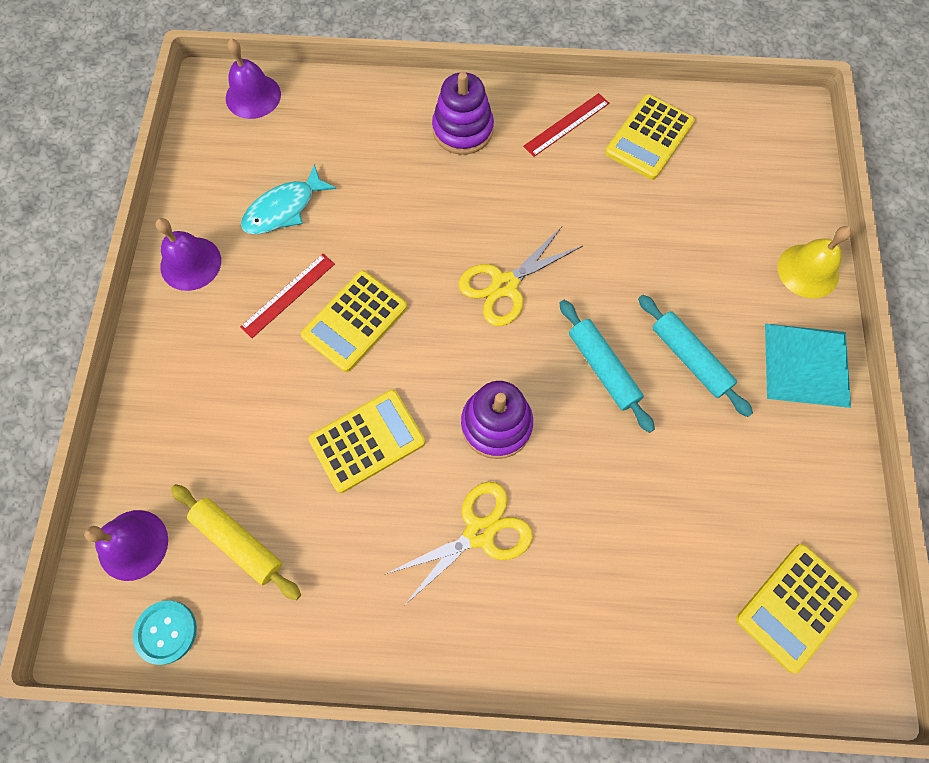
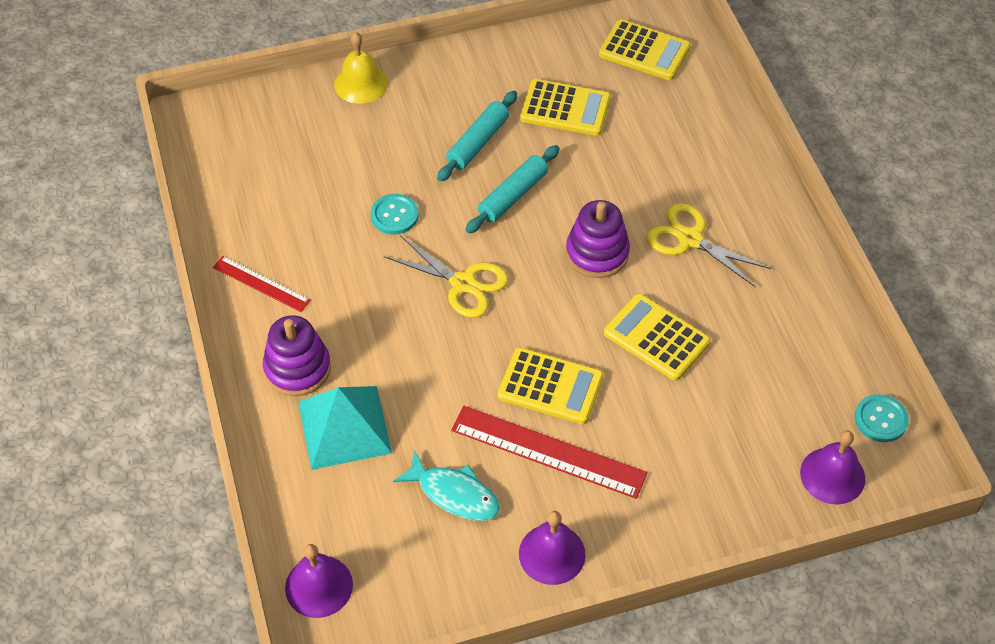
camera: 110 degrees left, 15 degrees down
(238, 542) = (787, 398): yellow rolling pin -> none
(288, 295) = (548, 451): red ruler -> red ruler, size x1.71
(612, 251) = (394, 215): none -> turquoise button
(649, 138) = (255, 216): yellow calculator -> yellow calculator (565, 108)
(806, 364) = (450, 72): turquoise pyramid -> turquoise pyramid (344, 427)

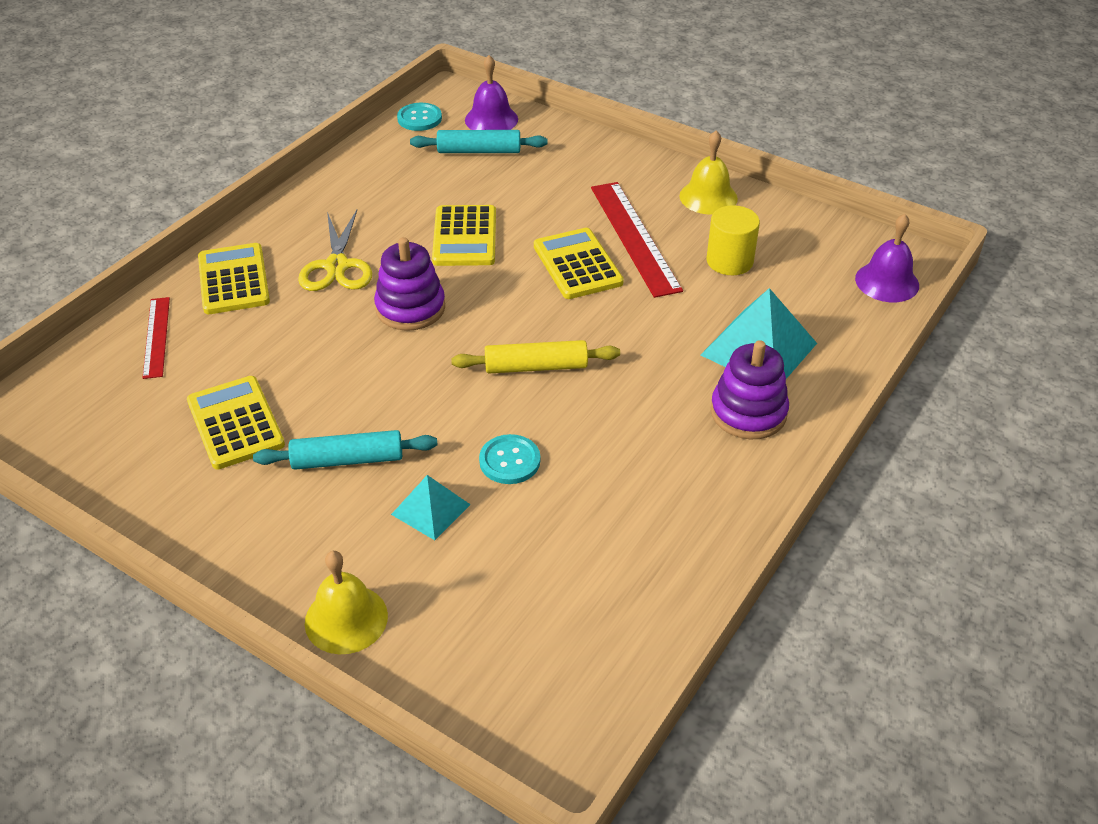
camera: 130 degrees left, 10 degrees down
(261, 284) = (700, 502): red ruler -> red ruler (156, 337)
(397, 157) = (431, 509): none -> turquoise pyramid
(454, 494) = (729, 261): turquoise fish -> yellow cylinder
(463, 283) = (536, 367): yellow scissors -> yellow rolling pin
(513, 195) = (396, 394): turquoise rolling pin -> turquoise rolling pin (479, 151)
(552, 554) = (708, 197): purple bell -> yellow bell
(644, 51) = (90, 411): yellow calculator -> yellow calculator (233, 280)

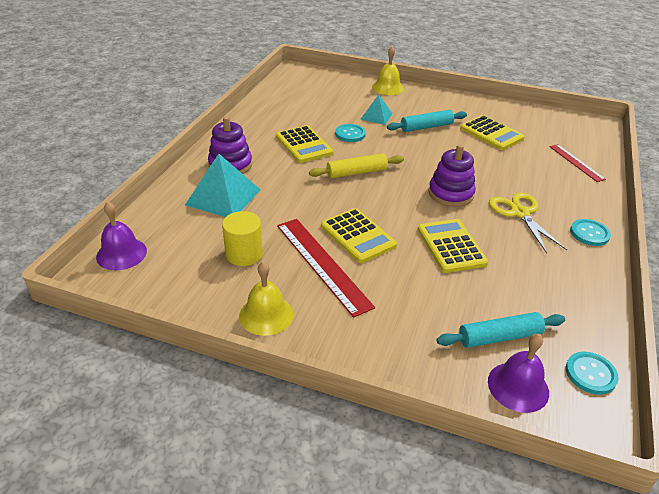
camera: 165 degrees right, 5 degrees down
(233, 280) = (573, 196): yellow calculator -> yellow calculator (304, 145)
(274, 229) = (589, 233): none -> turquoise button

